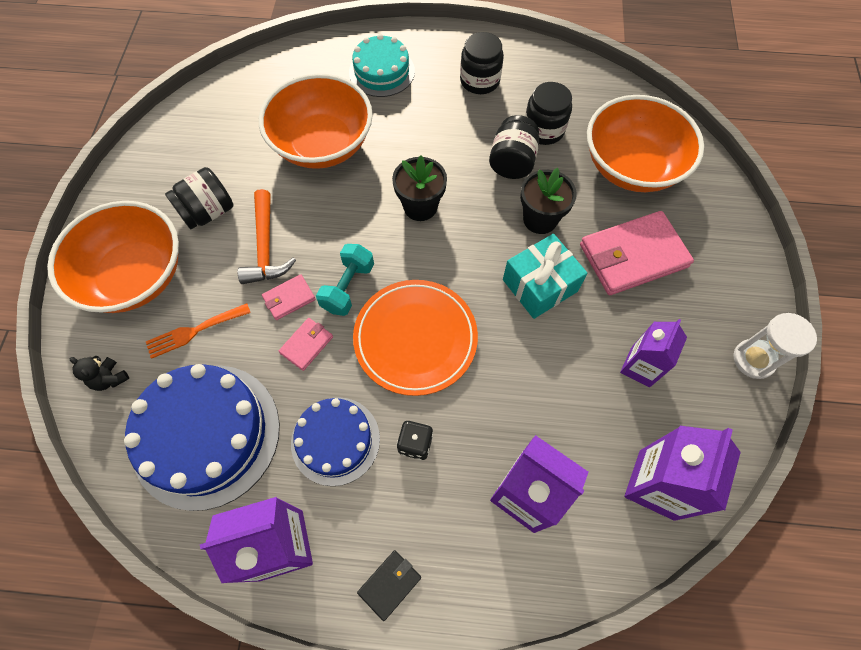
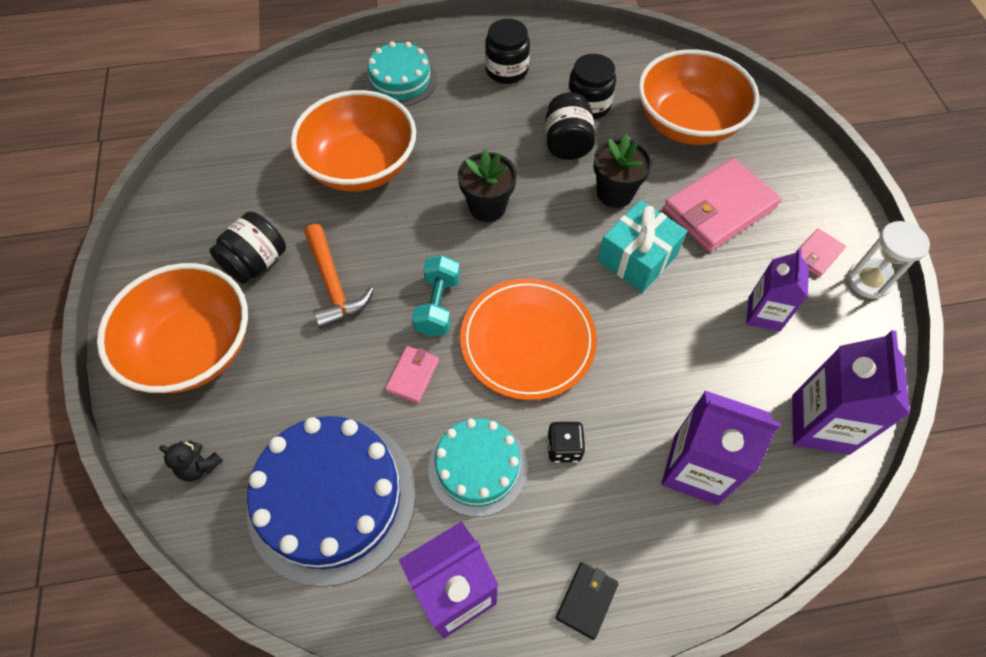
camera: 15 degrees left, 5 degrees down
(194, 331) = (281, 391): orange fork -> none
(289, 298) = (377, 332): pink wallet -> pink wallet (816, 254)
(335, 440) = (477, 467): blue cake -> turquoise cake

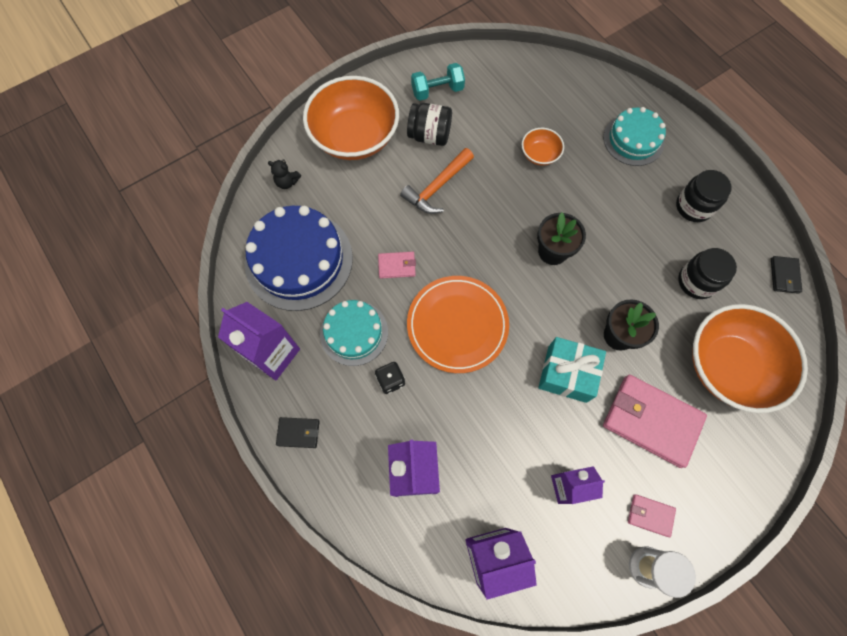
camera: 65 degrees right, 10 degrees up
(199, 466) = (287, 182): black teddy bear -> black teddy bear turned 75 degrees counterclockwise
(361, 166) = (539, 154): orange bowl -> orange bowl, size x0.45
(438, 305) = (455, 257): turquoise dumbbell -> turquoise dumbbell (437, 91)
(567, 143) = (647, 281): black jar -> none
(616, 42) = (784, 276): none -> black wallet

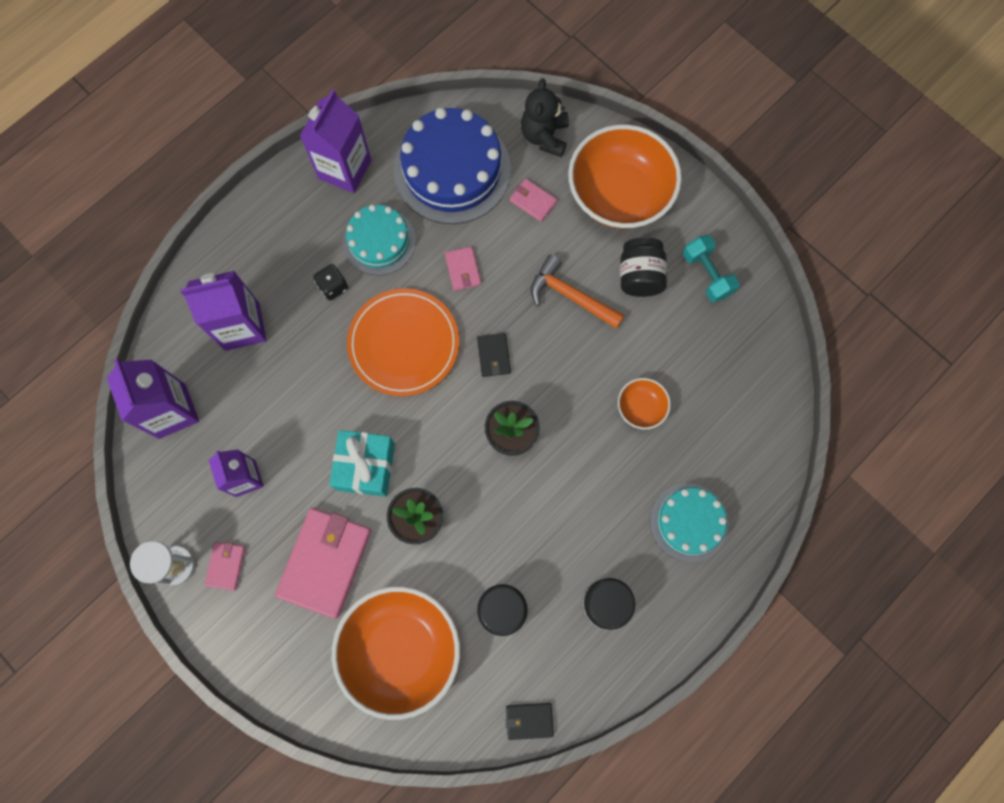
camera: 80 degrees right, 5 degrees up
(287, 182) = (544, 136): black teddy bear -> black teddy bear, size x1.73
(298, 433) = (268, 211): black wallet -> black wallet (493, 356)
(345, 201) = (533, 201): none -> pink wallet

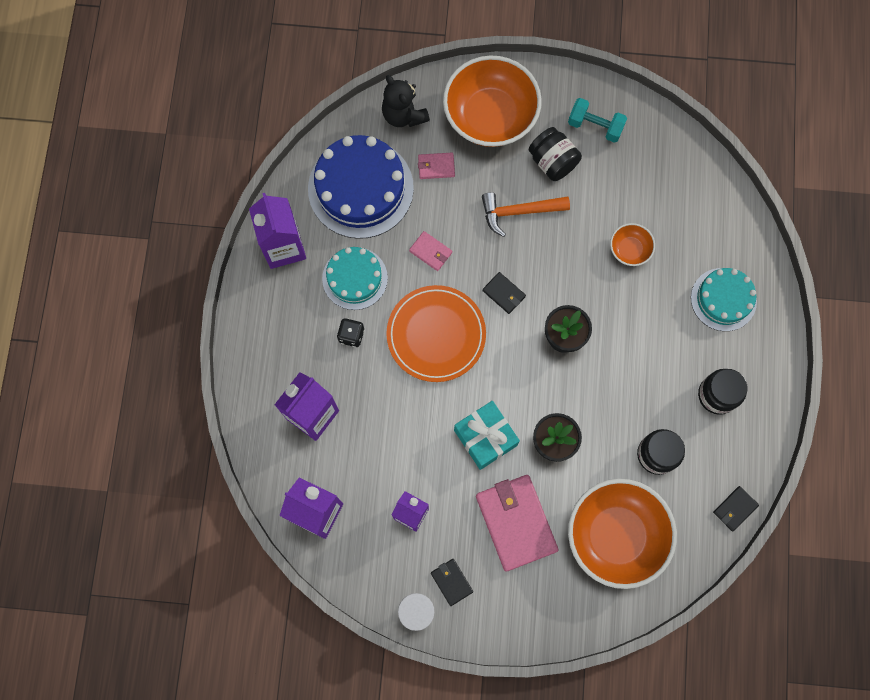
camera: 40 degrees left, 0 degrees up
(226, 566) = (451, 582): pink wallet -> black wallet

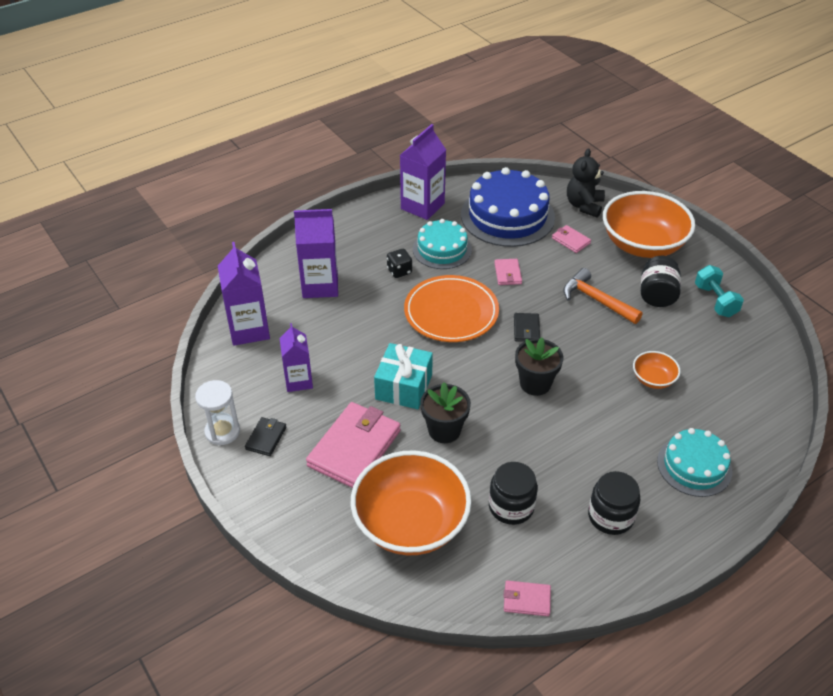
camera: 50 degrees right, 30 degrees down
(735, 509) = (526, 600): black wallet -> pink wallet

